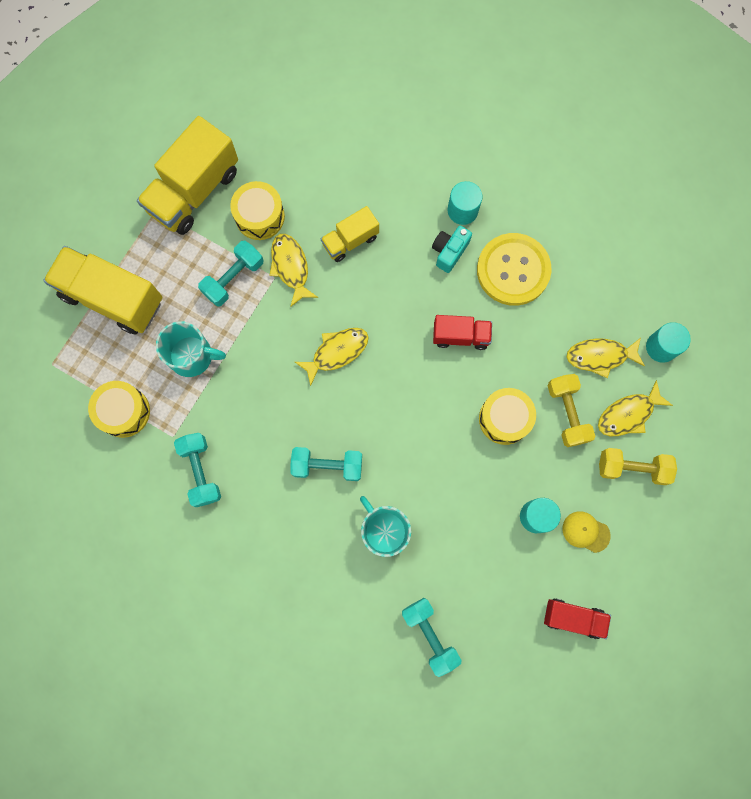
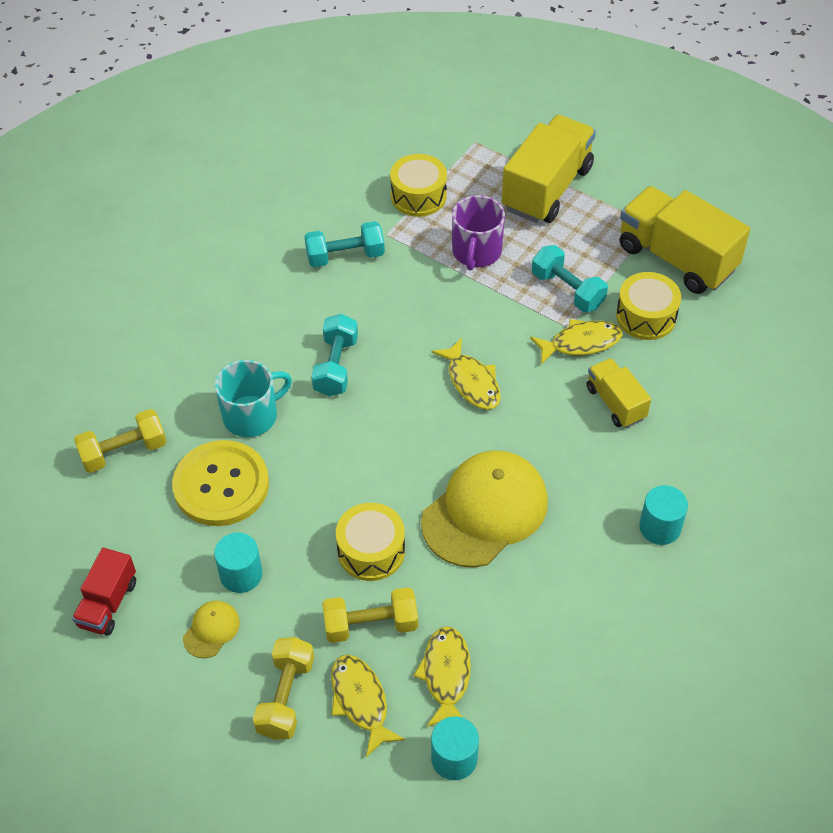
camera: 95 degrees right, 25 degrees down
(192, 356) = (476, 252): turquoise mug -> purple mug
(430, 635) = (124, 451): turquoise dumbbell -> yellow dumbbell
(449, 251) = (601, 508): turquoise camera -> none
(460, 336) = (485, 511): red truck -> yellow cap
(513, 270) = (574, 579): yellow button -> yellow button (221, 485)

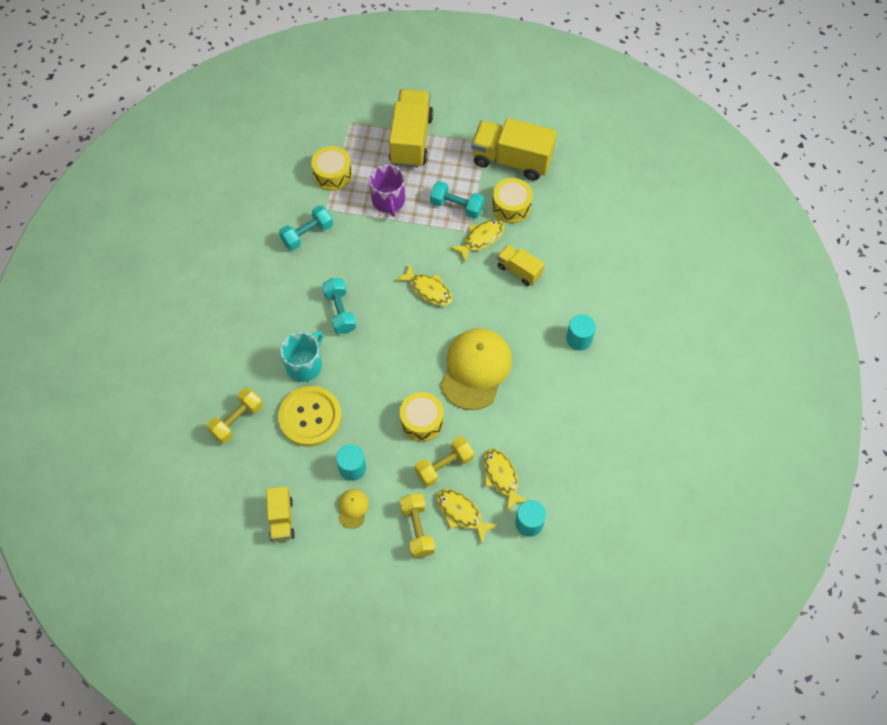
camera: 25 degrees left, 10 degrees up
(108, 604) = (281, 519): red truck -> yellow truck

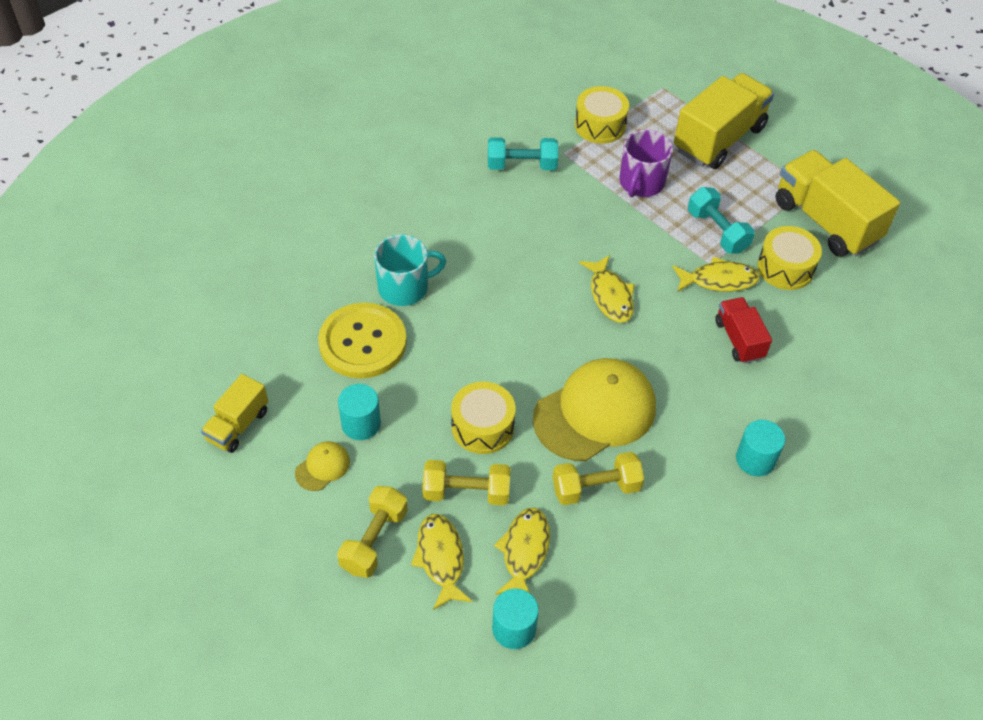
camera: 35 degrees right, 10 degrees down
(237, 420) = (285, 297): yellow dumbbell -> yellow dumbbell (596, 488)
(340, 311) = (490, 259): turquoise dumbbell -> none
(519, 270) = (739, 339): yellow truck -> red truck

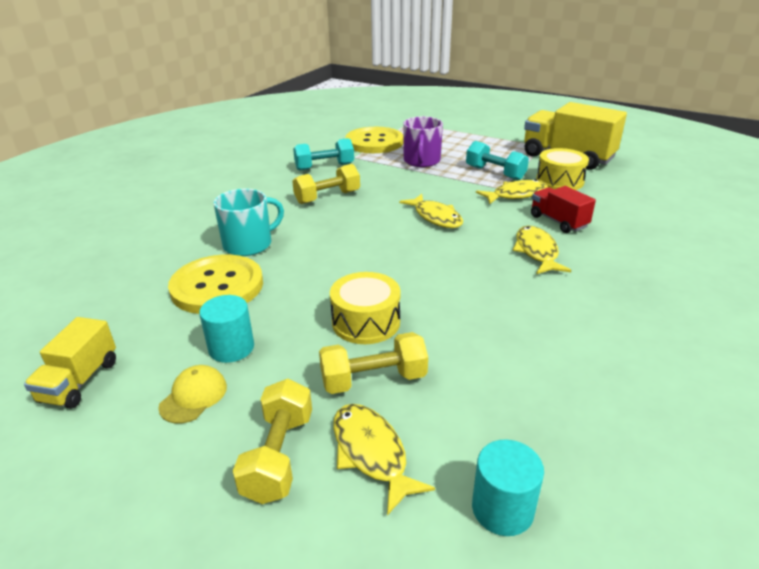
camera: 15 degrees left, 20 degrees down
(524, 551) = (468, 419): yellow fish -> yellow fish (536, 252)
(595, 412) = (470, 288): yellow cap -> none
(596, 488) = (509, 343): yellow dumbbell -> yellow dumbbell (327, 197)
(600, 125) = (374, 142): yellow drum -> yellow button
(719, 139) = (463, 136): yellow truck -> none
(755, 459) = (638, 289): turquoise cylinder -> none

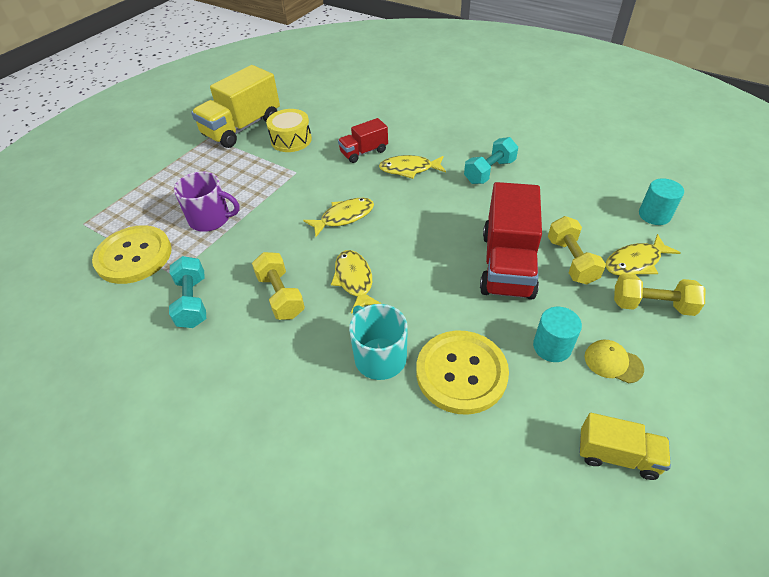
camera: 85 degrees left, 15 degrees up
(366, 322) = (507, 264): yellow drum -> red truck
(495, 173) = (261, 173): turquoise dumbbell -> turquoise dumbbell (489, 171)
(516, 195) = (311, 166): yellow fish -> yellow fish (354, 280)

